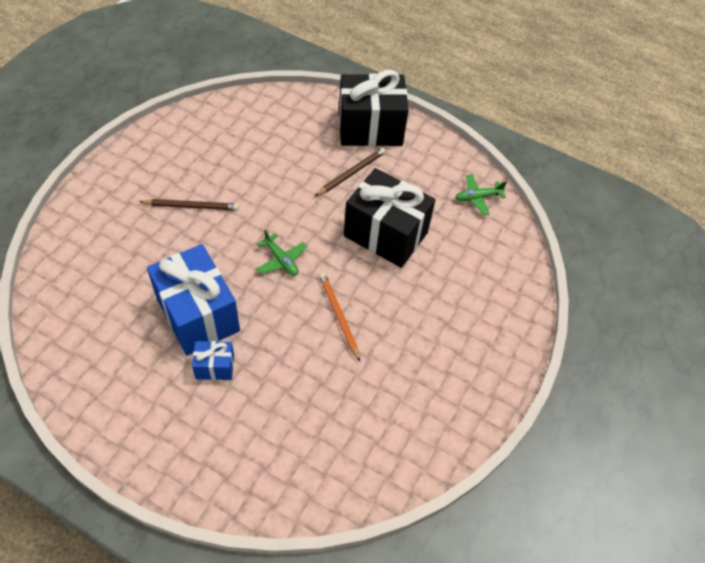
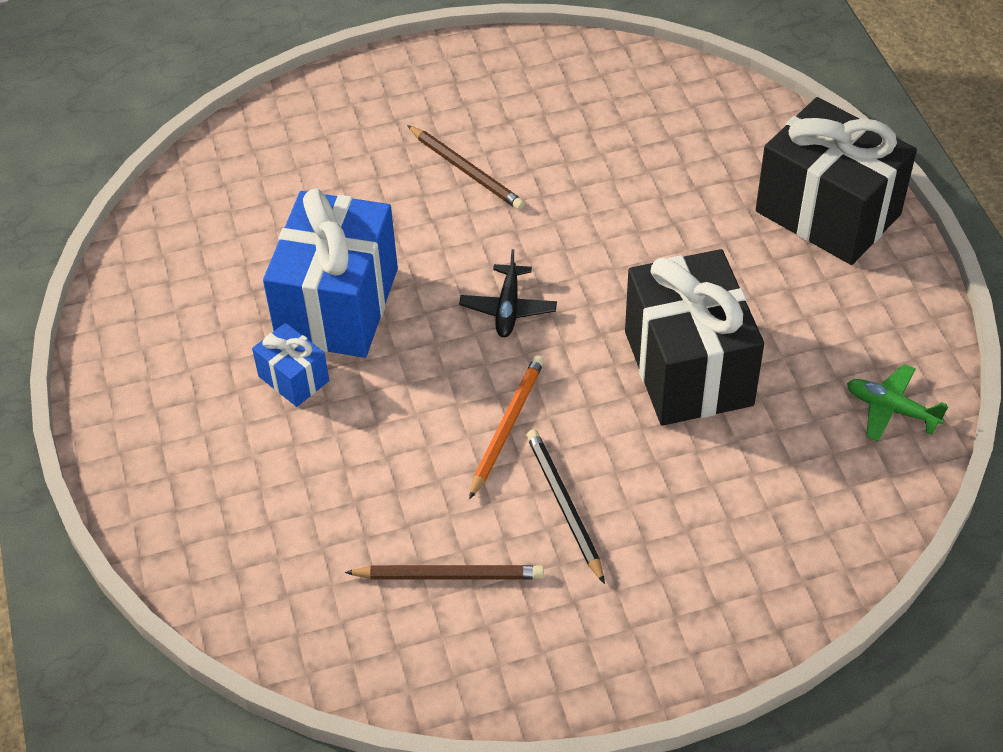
camera: 50 degrees right, 5 degrees down
(281, 260) = (508, 308): green plane -> black plane
(351, 173) = (730, 257): brown pencil -> brown pencil (449, 575)
(399, 333) = (564, 505): none -> black pencil

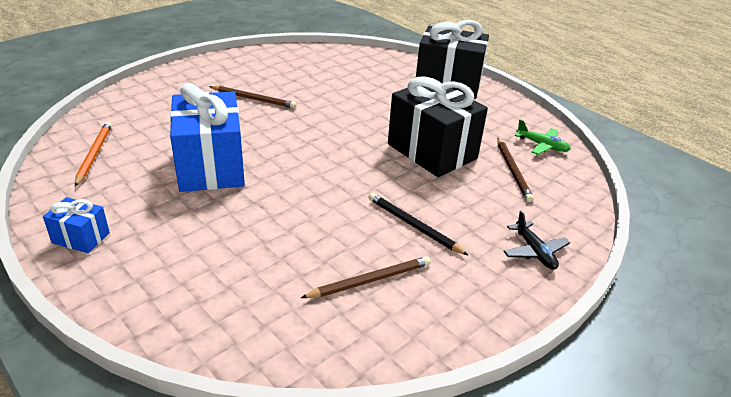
camera: 30 degrees left, 15 degrees down
(293, 379) = (201, 206): blue gift -> blue gift (81, 238)
(507, 426) = (352, 198): orange pencil -> orange pencil (94, 154)
(508, 308) = (316, 147): black plane -> black plane (534, 251)
(795, 449) = (513, 171): none -> brown pencil
(891, 409) = (542, 145): green plane -> green plane turned 150 degrees counterclockwise

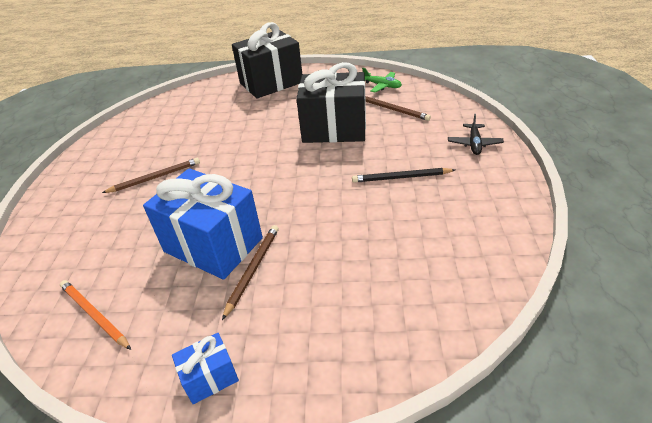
camera: 40 degrees left, 5 degrees up
(370, 280) = (435, 225): brown pencil -> brown pencil (253, 269)
(534, 251) = (474, 144): black plane -> black plane turned 75 degrees clockwise
(542, 145) = (382, 86): green plane -> green plane turned 45 degrees clockwise

